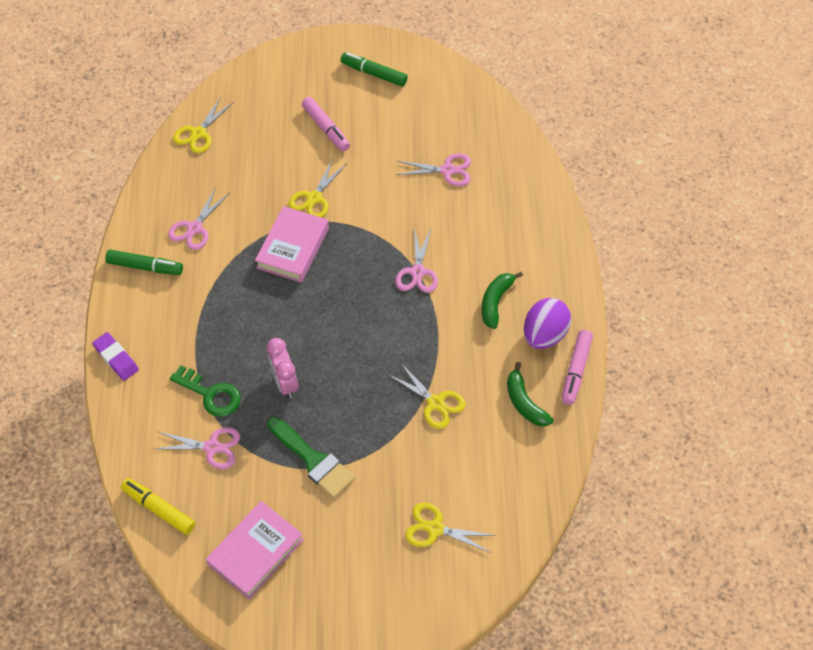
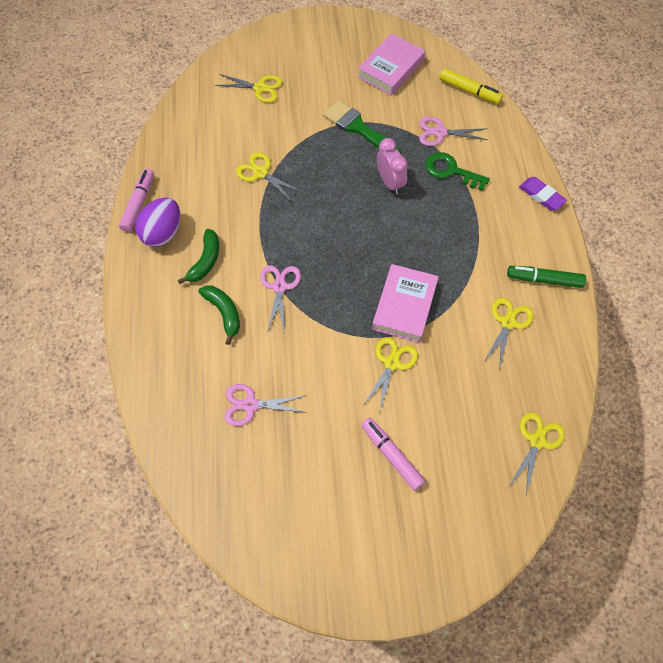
camera: 175 degrees right, 5 degrees up
(194, 228) = (508, 323): pink scissors -> yellow scissors
(374, 73) = (343, 544): green marker -> none
(524, 403) = (186, 176): green banana -> green banana (224, 313)

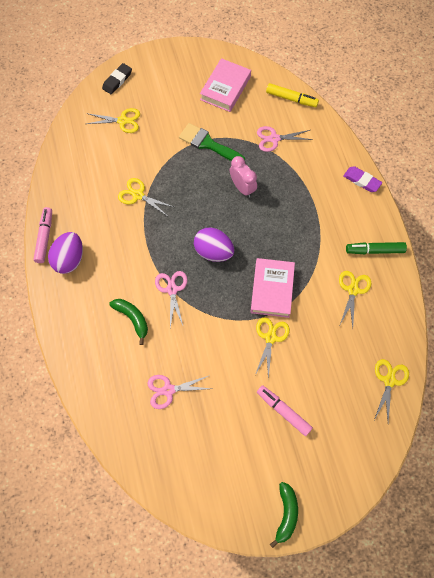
camera: 10 degrees left, 5 degrees up
(205, 261) = (109, 277): green banana -> green banana (286, 514)
(263, 43) = (117, 80): none -> black eraser
(340, 251) = (213, 252): none -> purple egg
(451, 171) = (288, 170): green key -> none

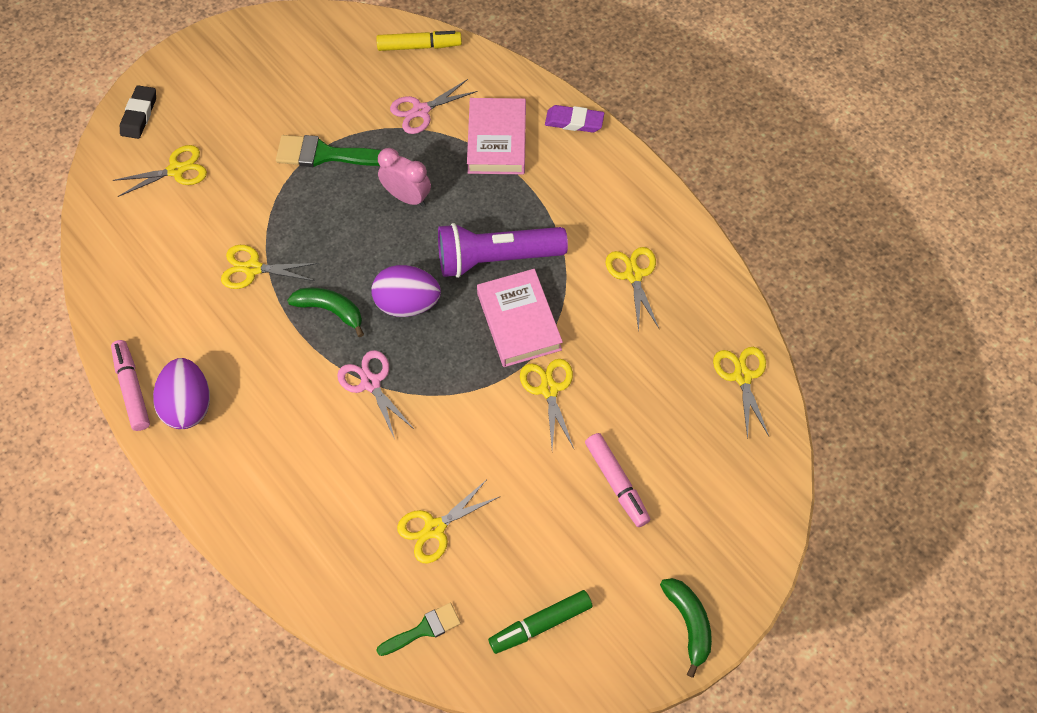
camera: 25 degrees left, 5 degrees down
(132, 318) = (330, 449): green banana -> green banana (330, 310)
(136, 445) = (424, 629): none -> green brush
(168, 390) = (435, 528): pink scissors -> yellow scissors
(225, 88) = (313, 66): pink book -> pink book (497, 141)
(276, 246) = (496, 259): none -> purple flashlight
(283, 411) = (616, 483): pink marker -> pink marker turned 135 degrees counterclockwise
(374, 250) = (637, 209): green marker -> green marker (540, 624)

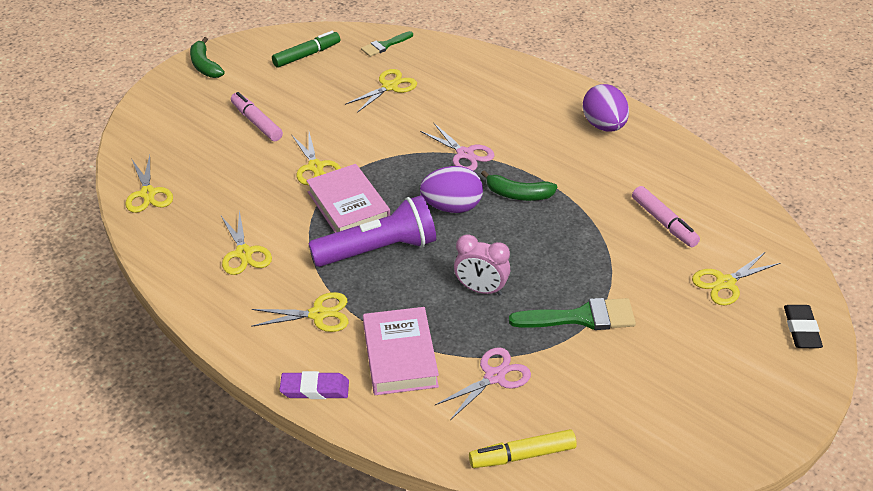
camera: 170 degrees right, 20 degrees down
(132, 388) = (654, 129): pink marker -> pink marker (664, 223)
(253, 268) = (602, 214): yellow scissors -> yellow scissors (318, 314)

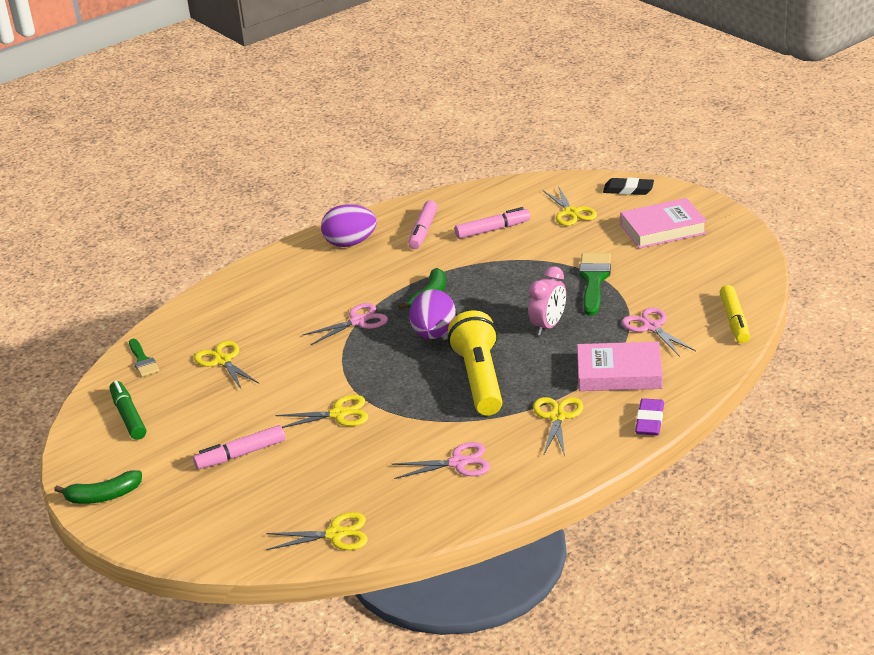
camera: 75 degrees left, 10 degrees down
(244, 253) = (458, 463): yellow scissors -> pink scissors
(348, 207) = (410, 395): pink book -> pink book (663, 229)
(378, 249) = (479, 379): purple flashlight -> yellow flashlight
(643, 171) = (423, 231): none -> pink marker

